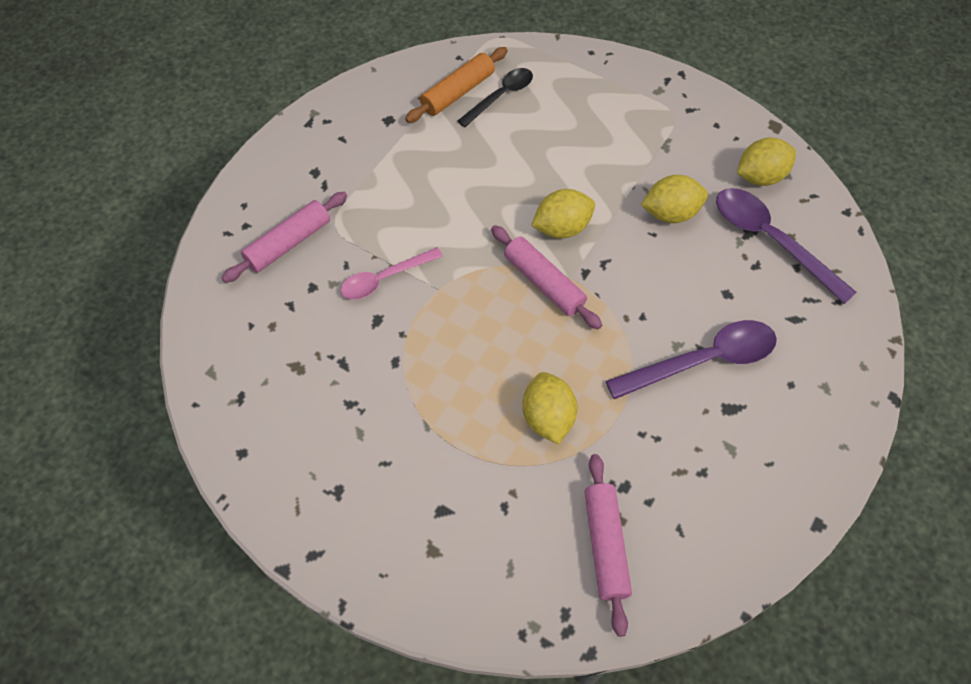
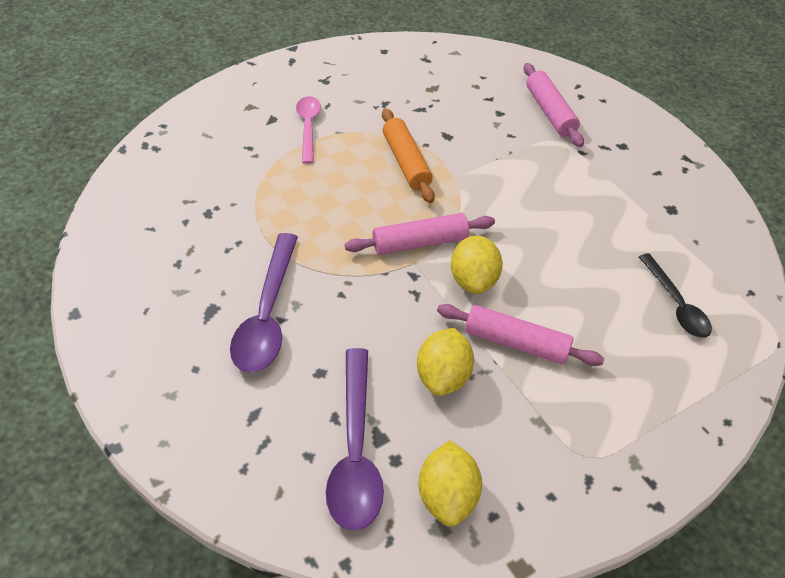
camera: 115 degrees right, 10 degrees down
(384, 279) = (484, 151): pink spoon -> pink spoon (308, 127)
(457, 92) = (694, 271): orange rolling pin -> orange rolling pin (406, 162)
(548, 418) = (295, 194): yellow lemon -> none
(605, 545) = (178, 185): pink rolling pin -> pink rolling pin (516, 343)
(771, 241) = (355, 451): purple spoon -> purple spoon turned 105 degrees clockwise

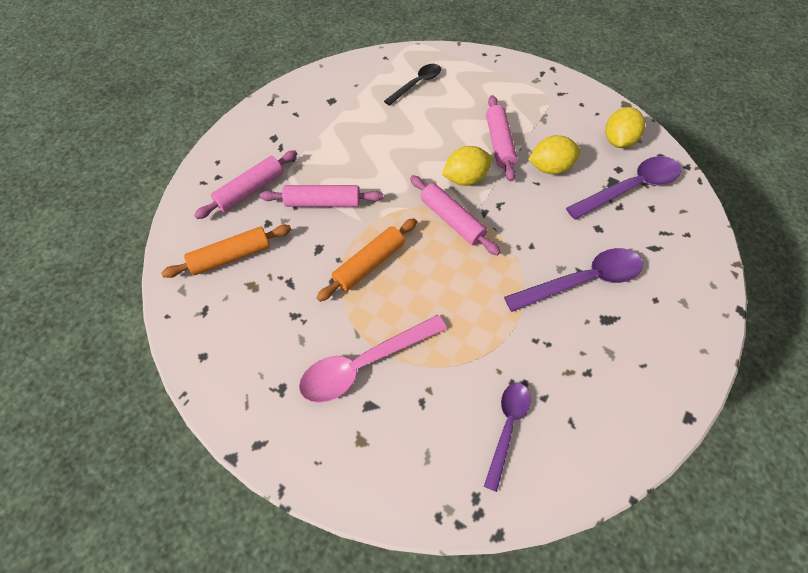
camera: 115 degrees left, 10 degrees up
(185, 187) = (507, 427): none -> purple spoon
(308, 127) = (364, 364): pink spoon -> pink spoon, size x1.55
(447, 496) = (618, 141): yellow lemon -> yellow lemon turned 45 degrees counterclockwise
(473, 84) = (231, 256): none -> orange rolling pin
(504, 155) = (323, 202): none -> pink rolling pin

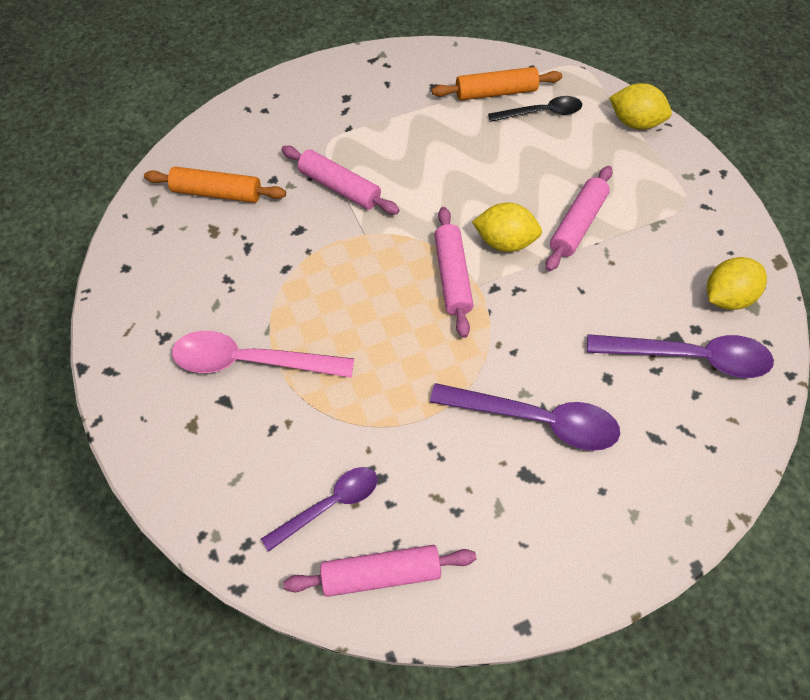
camera: 35 degrees right, 0 degrees up
(250, 190) = (283, 139): pink rolling pin -> pink rolling pin (381, 574)
(369, 264) = (333, 272): orange rolling pin -> orange rolling pin (496, 92)
(550, 168) = (612, 282): yellow lemon -> yellow lemon (634, 123)

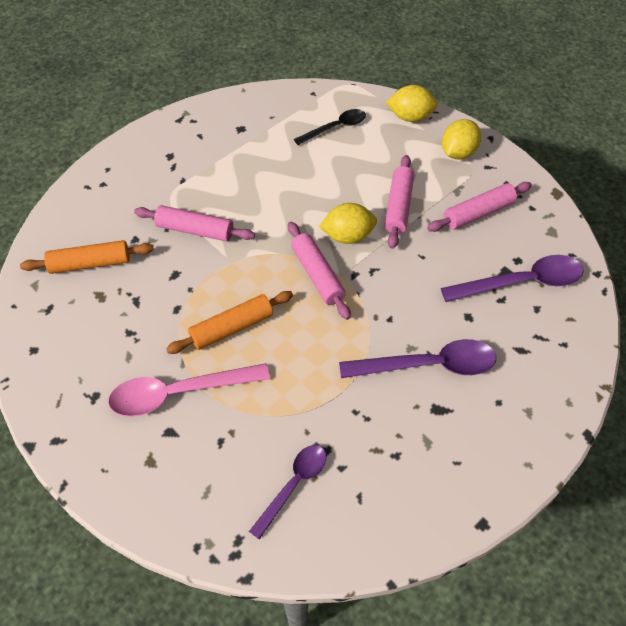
camera: 20 degrees left, 5 degrees down
(381, 574) = (357, 524): pink rolling pin -> pink rolling pin (478, 213)
(496, 92) = (292, 121): orange rolling pin -> orange rolling pin (232, 328)
(726, 297) = (530, 230): yellow lemon -> yellow lemon (458, 153)

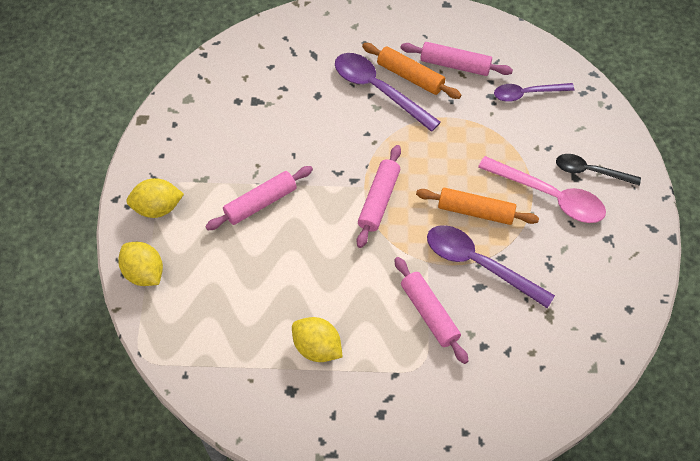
camera: 135 degrees left, 5 degrees up
(90, 263) = (536, 352): orange rolling pin -> orange rolling pin (410, 76)
(335, 128) = (214, 317): black spoon -> black spoon (590, 171)
(348, 236) = (324, 211): yellow lemon -> yellow lemon (317, 347)
(478, 213) = (214, 151): pink rolling pin -> pink rolling pin (455, 65)
(521, 282) = (256, 87): purple spoon -> purple spoon (479, 264)

